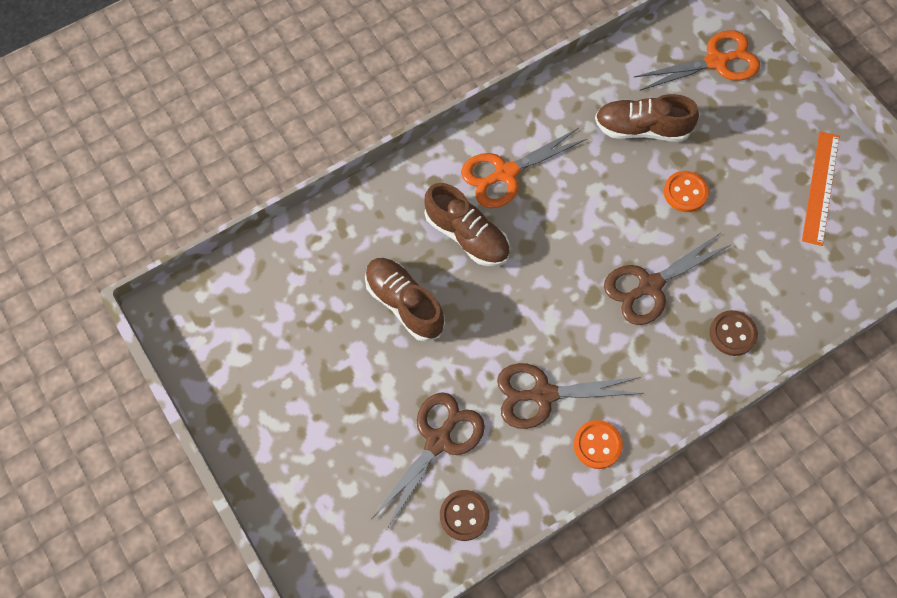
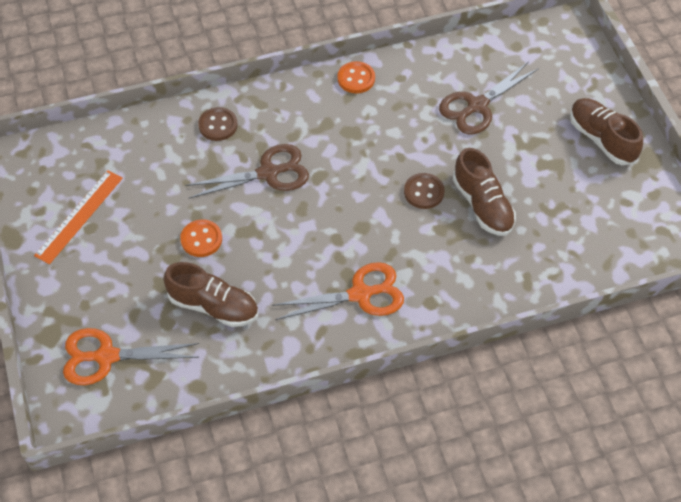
camera: 165 degrees left, 10 degrees down
(464, 515) = (469, 59): brown button -> brown button (424, 192)
(467, 236) = (413, 247): brown shoe -> brown shoe (601, 139)
(542, 394) = (386, 118): brown scissors -> none

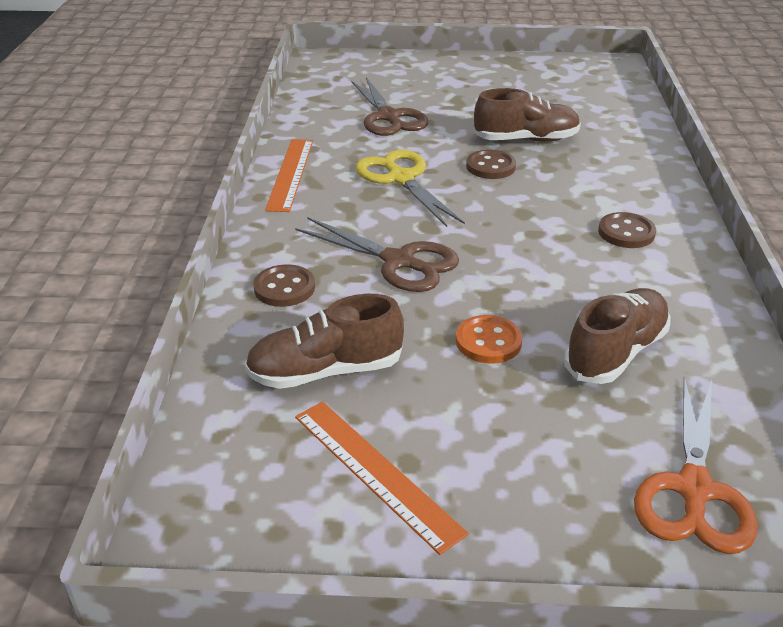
camera: 70 degrees left, 20 degrees down
(269, 173) = (399, 262): brown scissors -> brown scissors turned 120 degrees clockwise
(356, 79) = (290, 174): orange button -> orange ruler
(361, 294) = (626, 232): orange scissors -> brown button
(379, 142) = (400, 178): none -> yellow scissors
(601, 139) = (473, 72): brown shoe -> brown shoe (325, 371)

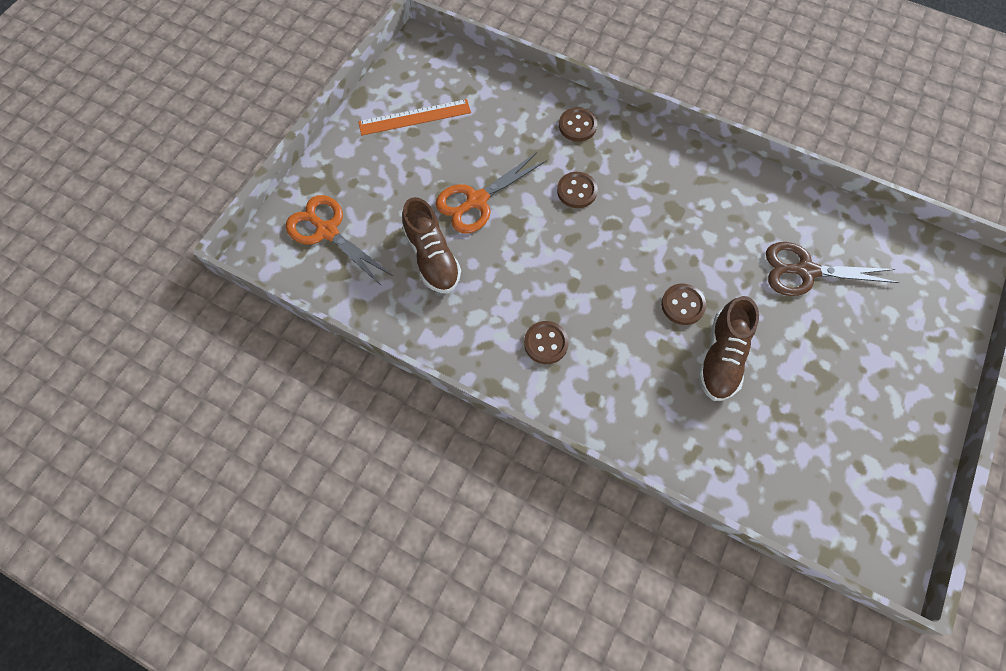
camera: 115 degrees right, 30 degrees up
(290, 174) = (723, 170): orange ruler -> none
(325, 371) = (493, 121): brown shoe -> none
(399, 262) = (577, 191): brown scissors -> brown button
(400, 178) = (688, 235): yellow scissors -> none
(488, 342) = (476, 201): orange button -> orange scissors

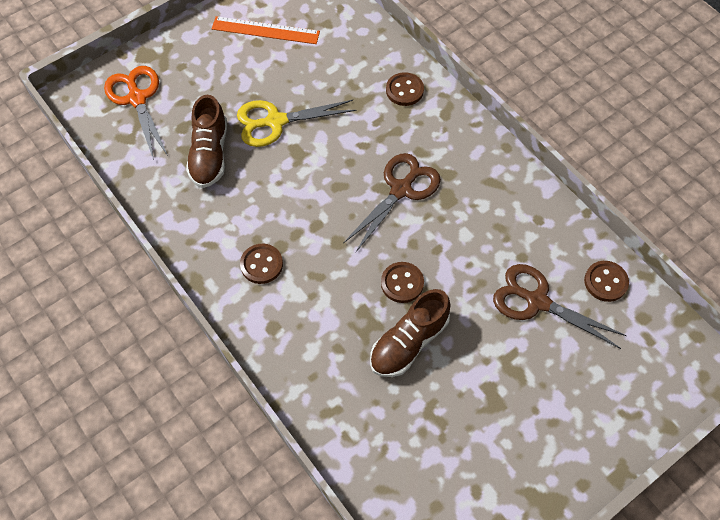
camera: 25 degrees right, 5 degrees down
(476, 201) = (275, 122): orange scissors -> yellow scissors
(577, 191) = (368, 147): brown button -> brown button (605, 282)
(629, 218) = (401, 189): none -> brown scissors

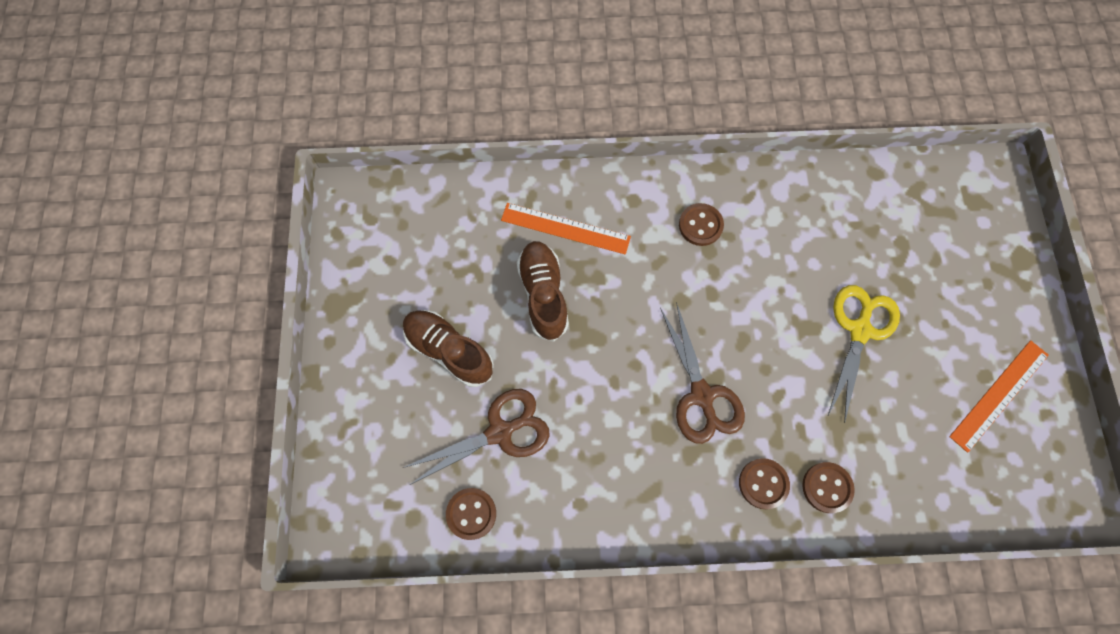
camera: 125 degrees right, 10 degrees up
(137, 98) = (964, 222): orange scissors -> none
(209, 154) = (853, 249): brown shoe -> brown shoe (449, 351)
(338, 364) = (565, 228): none -> orange ruler
(402, 283) = (602, 327): brown button -> brown button (763, 483)

